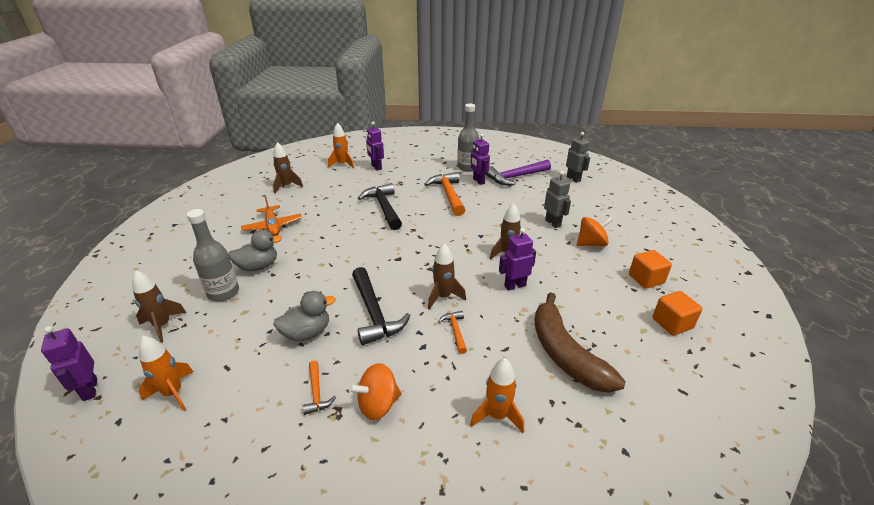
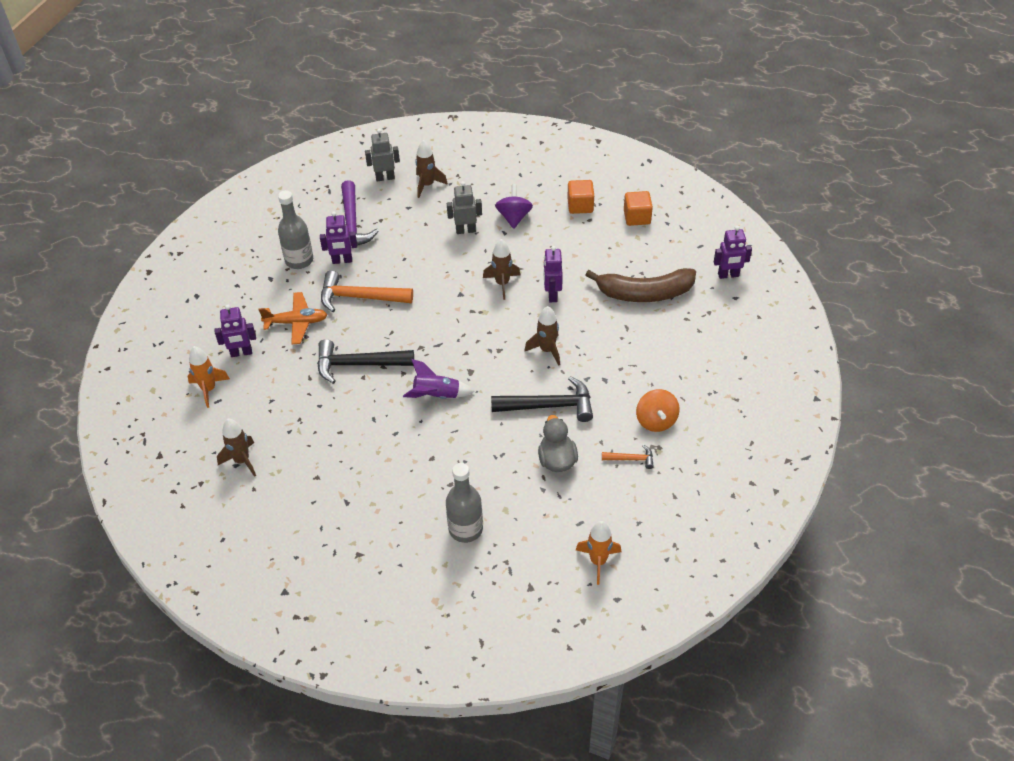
camera: 70 degrees left, 15 degrees up
(89, 389) = (571, 629): purple robot -> purple robot (728, 275)
(162, 326) = (500, 580): brown rocket -> brown rocket (427, 185)
(258, 266) = (429, 497): grey duck -> none
(273, 226) = (346, 480): orange plane -> orange plane (296, 322)
(366, 247) = (436, 395): none -> purple rocket
(455, 331) = (595, 353): orange hammer -> none
(497, 416) = (688, 353): orange rocket -> none
(591, 243) = (514, 217): orange spinning top -> purple spinning top

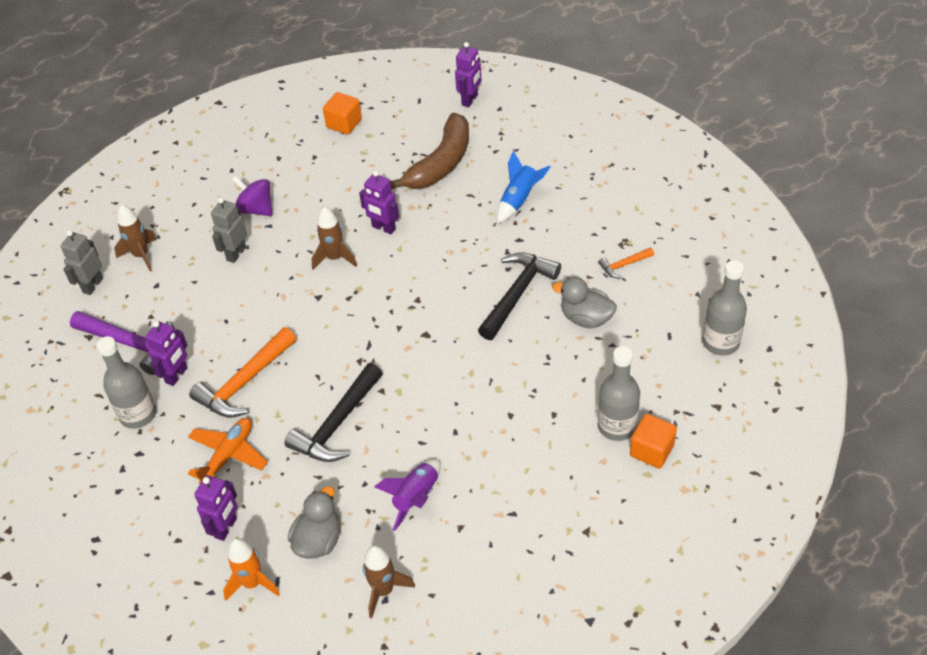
camera: 55 degrees left, 0 degrees up
(260, 405) = (318, 540): none -> grey duck
(436, 395) = (434, 375): purple rocket -> purple rocket (416, 498)
(547, 350) = (449, 264): brown rocket -> none
(580, 206) = (290, 154): orange cube -> orange cube (651, 450)
(598, 561) = (720, 342): orange rocket -> grey bottle
(631, 459) = (624, 265): orange hammer -> orange hammer turned 150 degrees counterclockwise
(646, 359) = (519, 200): none -> blue rocket
(656, 421) = (594, 227): orange spinning top -> none

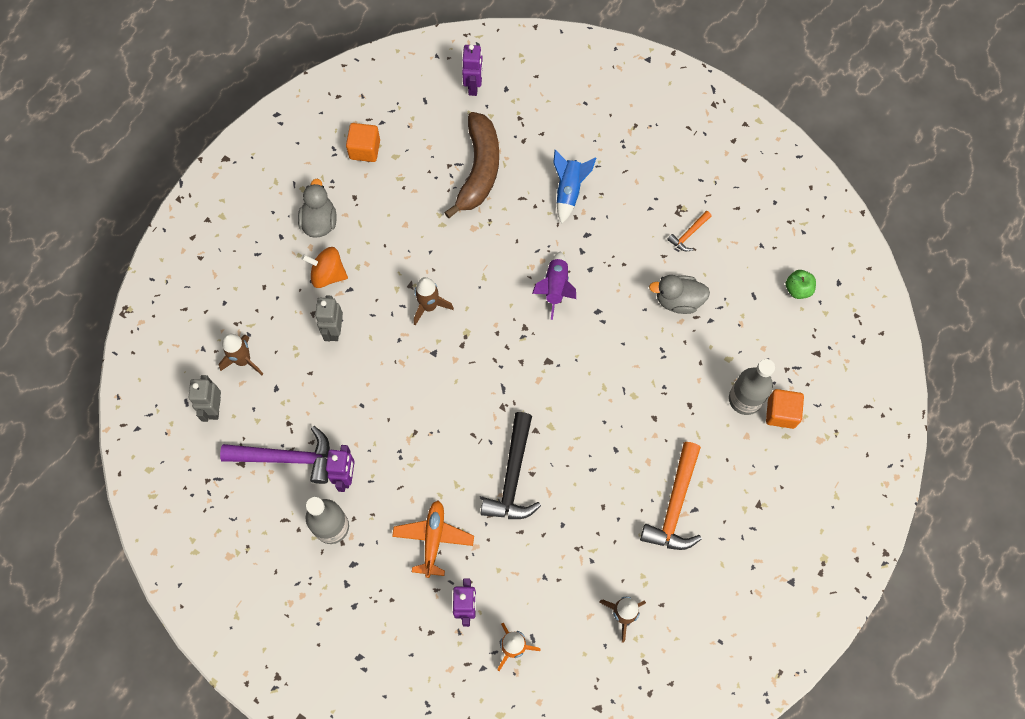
camera: 25 degrees left, 20 degrees up
(245, 382) = (411, 462): orange hammer -> orange hammer (675, 505)
(256, 209) = (328, 274): purple spinning top -> orange spinning top
(318, 540) = (549, 590): grey duck -> grey duck (319, 222)
(383, 228) = (459, 259): purple robot -> none
(416, 498) = (610, 523): purple rocket -> purple rocket (555, 288)
(517, 294) = (609, 294): black hammer -> none
(720, 342) = (798, 289): grey bottle -> green apple

